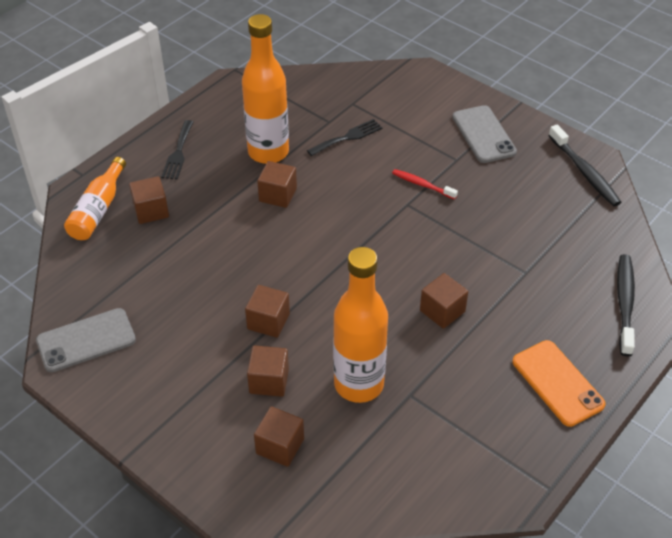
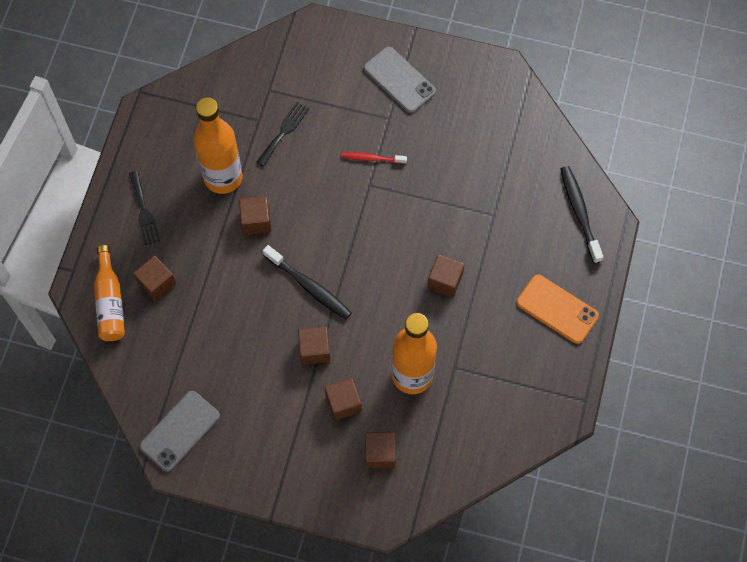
camera: 25 degrees left, 20 degrees up
(584, 171) = (499, 88): black toothbrush -> black toothbrush (308, 286)

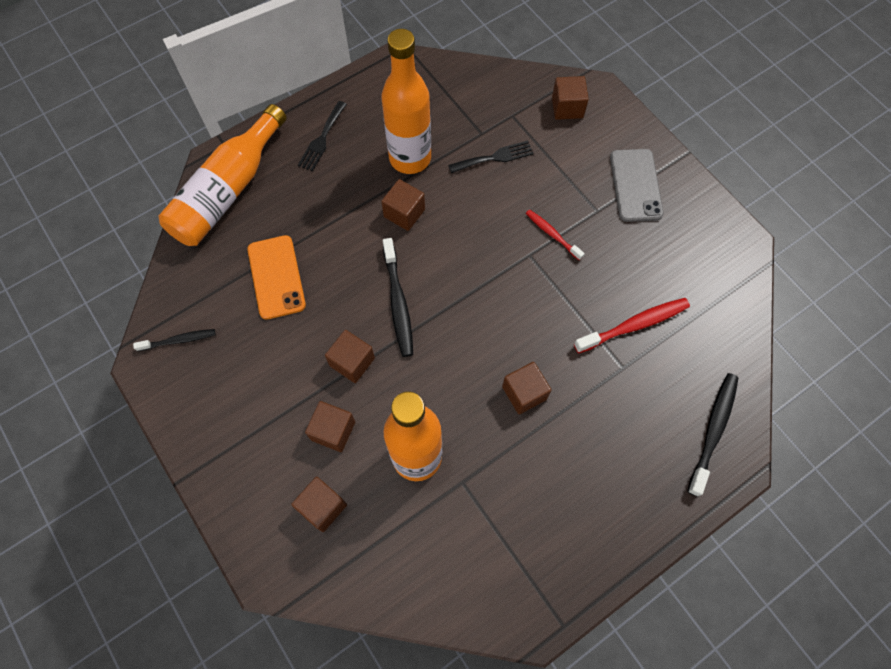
camera: 40 degrees right, 0 degrees up
(110, 302) = (228, 190): orange bottle -> orange bottle, size x1.59
(157, 283) = (277, 203): brown cube -> brown cube (567, 107)
(180, 431) = (178, 340): grey phone -> black toothbrush
(477, 182) = (633, 325): none -> red toothbrush
(557, 309) = (612, 507): orange phone -> orange phone (276, 277)

